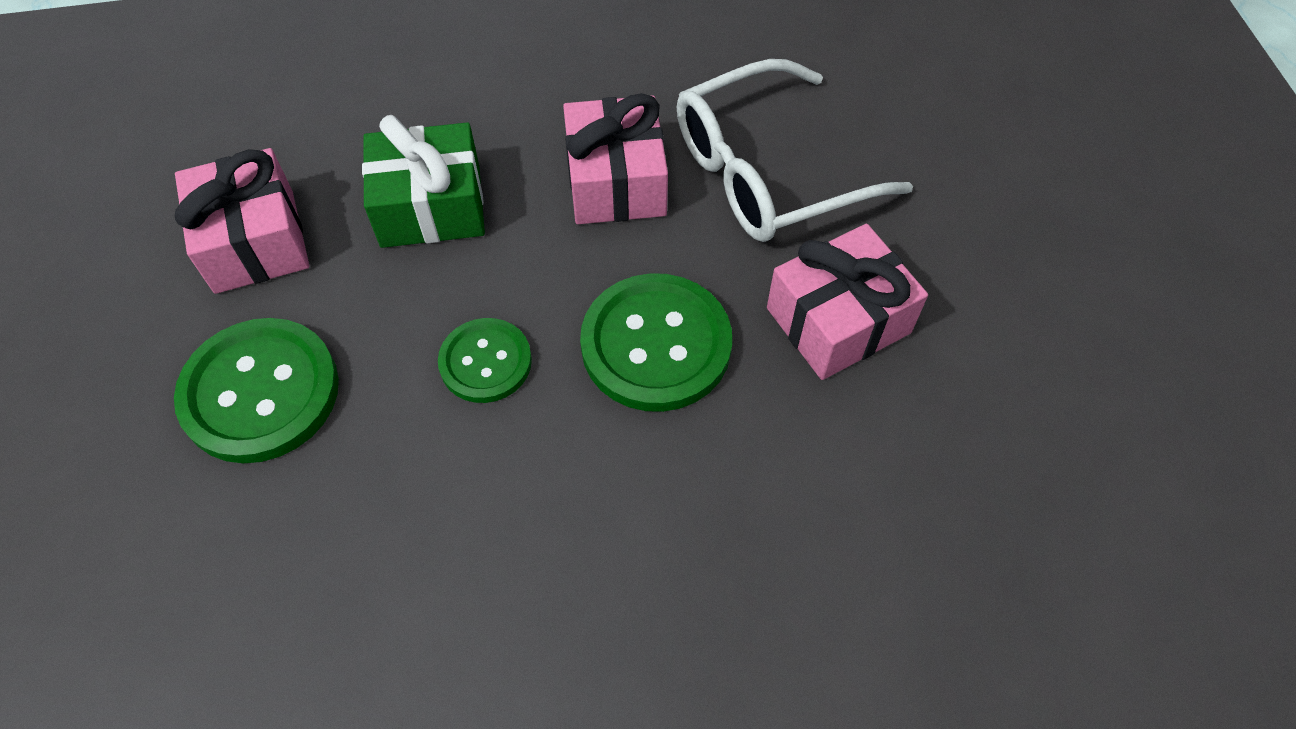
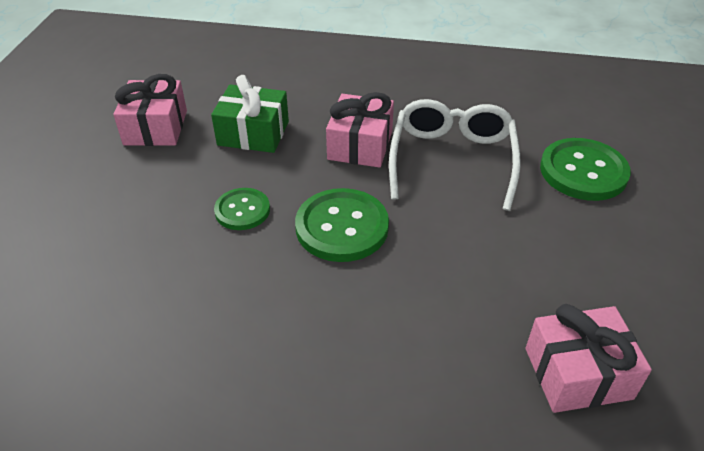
camera: 20 degrees right, 15 degrees down
(260, 392) = (119, 193): green button -> green button (583, 171)
(769, 171) = (452, 161): white glasses -> white glasses turned 105 degrees clockwise
(838, 320) = (458, 243): pink gift -> pink gift (578, 373)

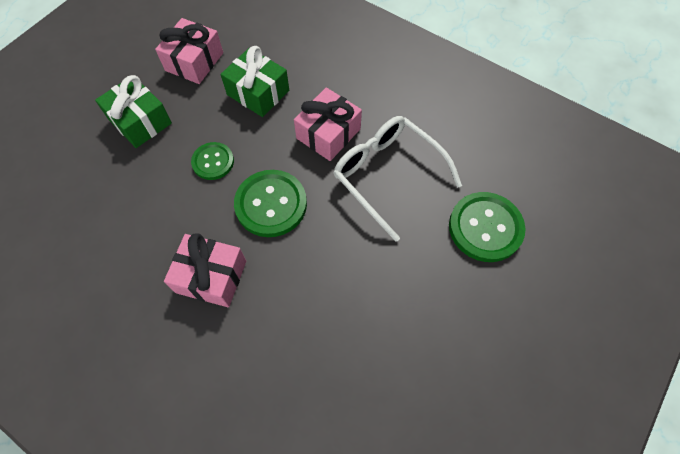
camera: 25 degrees right, 20 degrees up
(120, 201) = (140, 121): none -> green gift
(452, 161) = (388, 176): white glasses -> white glasses turned 75 degrees counterclockwise
(578, 373) = (354, 395): pink gift -> pink gift (211, 276)

